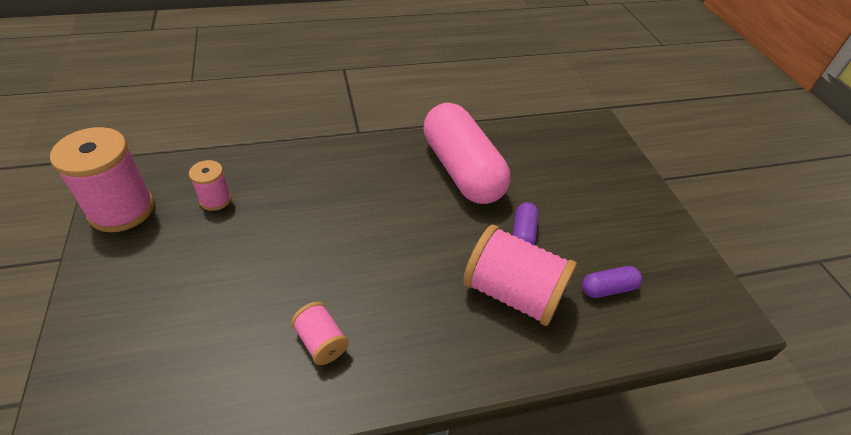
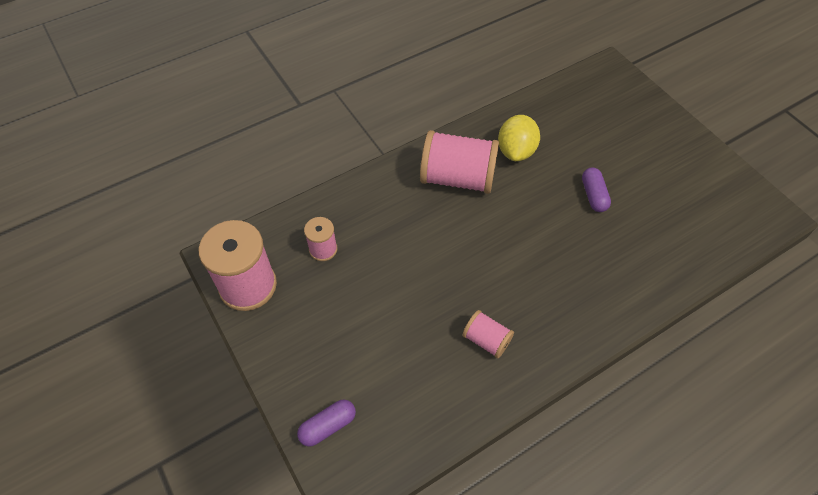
camera: 15 degrees left, 10 degrees up
(462, 170) = (516, 151): pink capsule -> yellow lemon
(513, 293) = (609, 250): pink spool -> pink spool (457, 178)
(608, 288) = (678, 222): purple capsule -> purple capsule (328, 426)

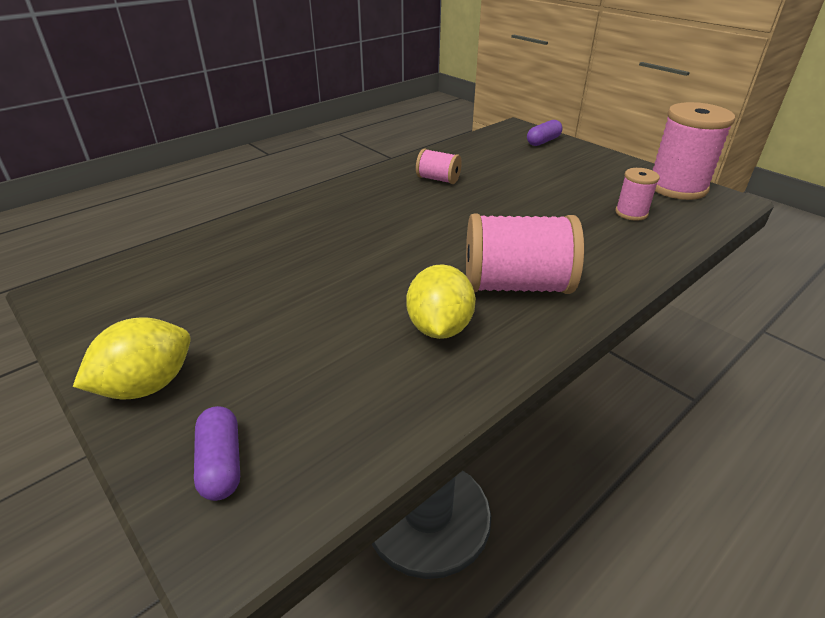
camera: 170 degrees right, 20 degrees down
(593, 195) = (320, 286): purple capsule -> purple capsule (221, 463)
(675, 135) = (147, 385): none -> yellow lemon

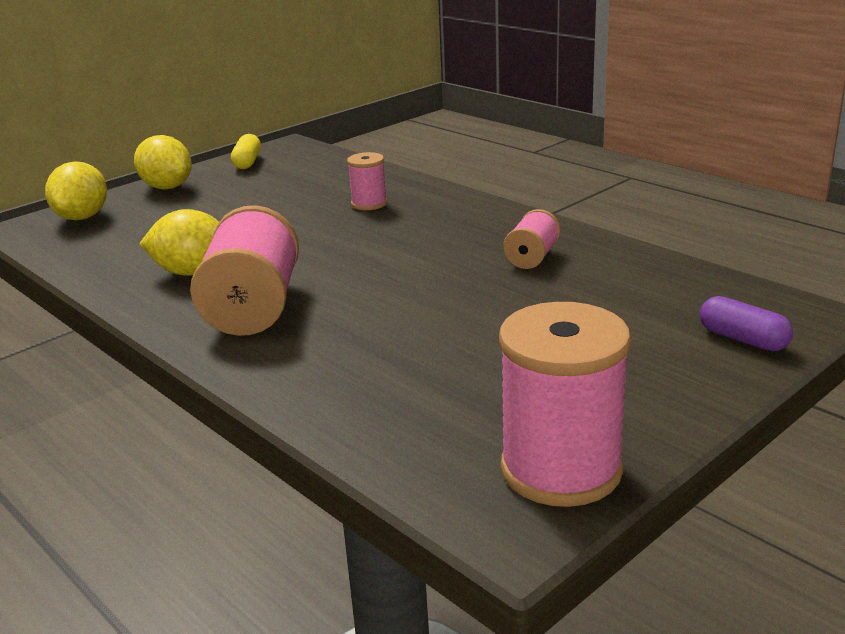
camera: 90 degrees right, 10 degrees down
(102, 320) = (247, 162): none -> yellow capsule
(221, 463) = (82, 217): purple capsule -> yellow lemon
(631, 213) = (440, 403): pink spool -> pink spool (369, 204)

